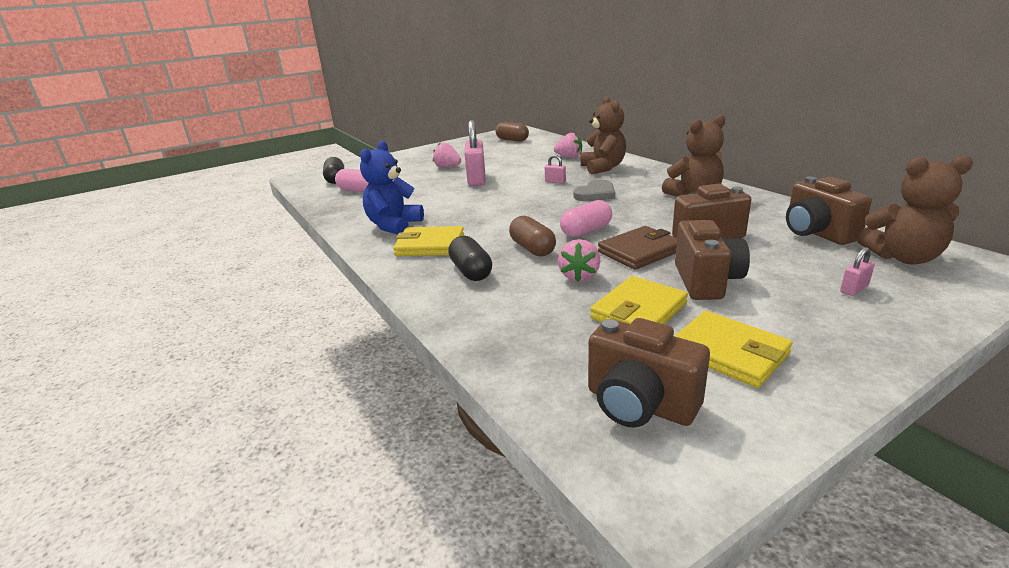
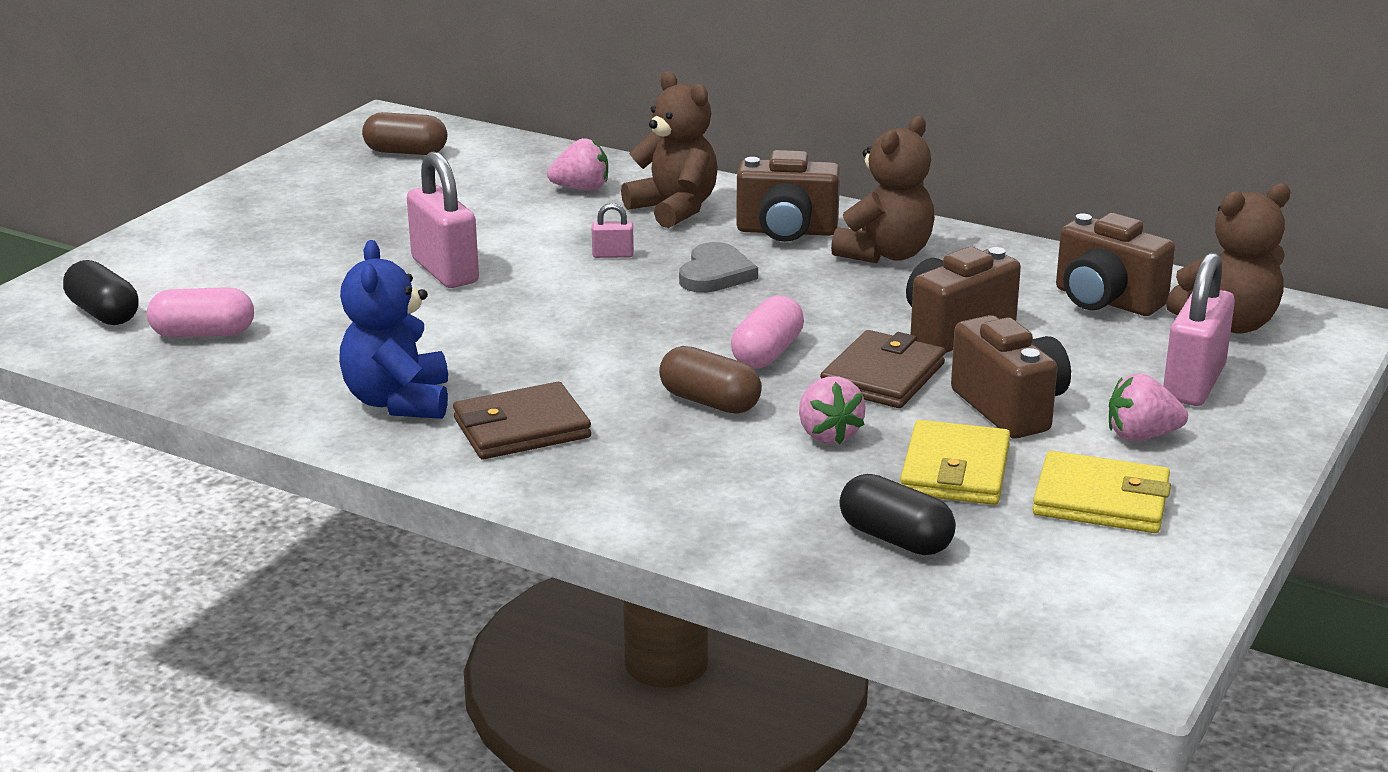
camera: 30 degrees left, 0 degrees up
(430, 245) = (521, 428): yellow wallet -> brown wallet
(447, 167) = (340, 246): pink strawberry -> pink strawberry (1141, 436)
(471, 271) = (650, 461): black capsule -> black capsule (895, 538)
(639, 404) = (1046, 584): brown camera -> brown camera (786, 232)
(854, 289) = (1193, 384): pink padlock -> pink padlock, size x2.20

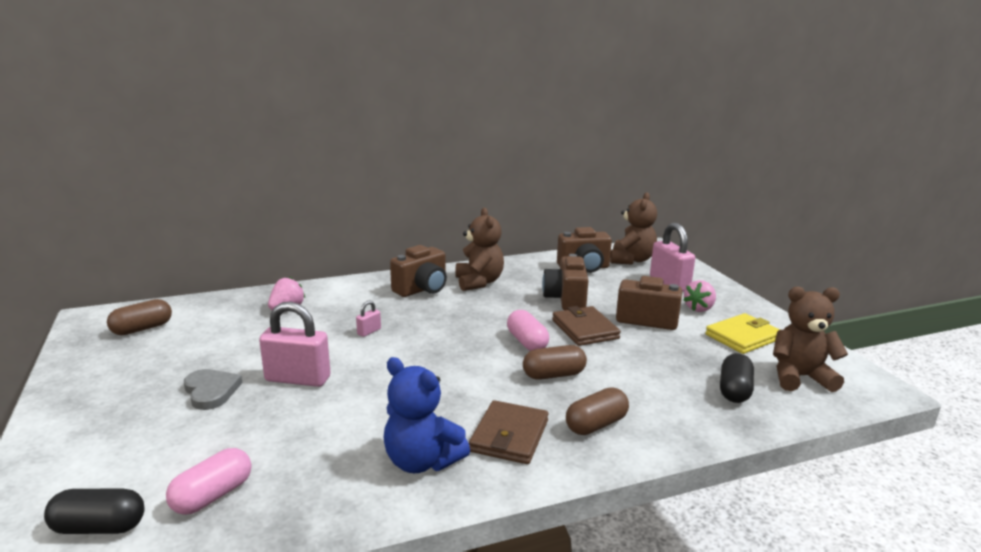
camera: 50 degrees left, 5 degrees down
(632, 470) = (596, 425): none -> brown capsule
(674, 209) = (353, 300): brown teddy bear -> brown teddy bear (800, 377)
(715, 274) = (432, 319): grey heart -> grey heart (211, 391)
(828, 434) = (622, 363): pink strawberry -> none
(895, 538) = (734, 390): black capsule -> black capsule turned 60 degrees counterclockwise
(955, 470) = (686, 352): yellow wallet -> none

